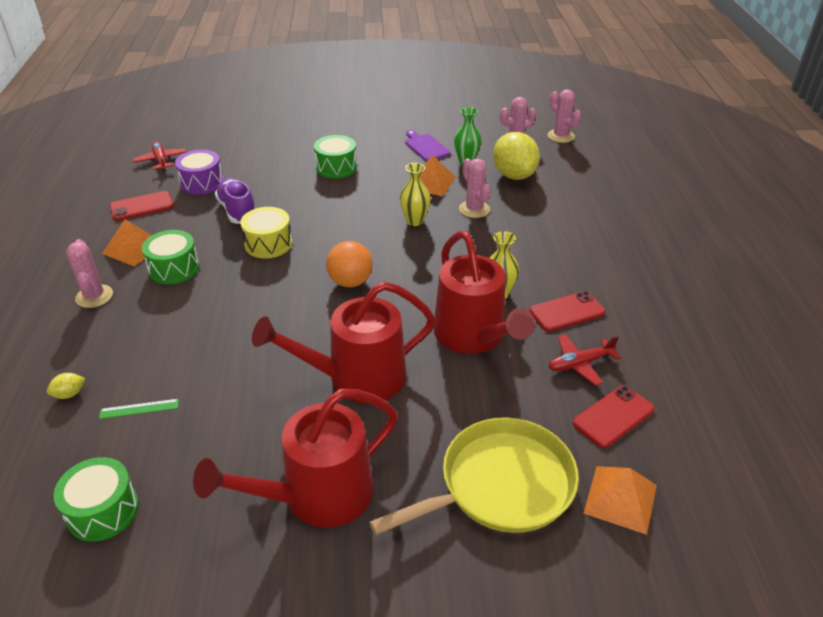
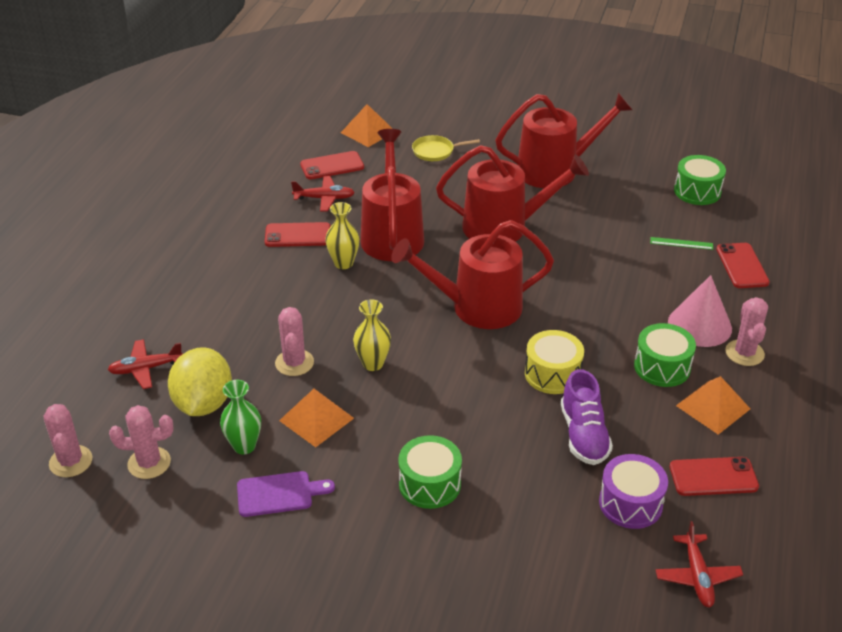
camera: 160 degrees left, 0 degrees up
(69, 394) = (742, 266): yellow lemon -> red phone
(133, 313) = (699, 325): none -> pink cone
(350, 282) = (477, 307): orange ball -> red watering can
(425, 147) = (279, 493): purple cutting board -> purple cutting board turned 90 degrees counterclockwise
(500, 485) = (435, 151): yellow pan -> yellow pan, size x0.47
(575, 184) = (146, 369): none -> red plane

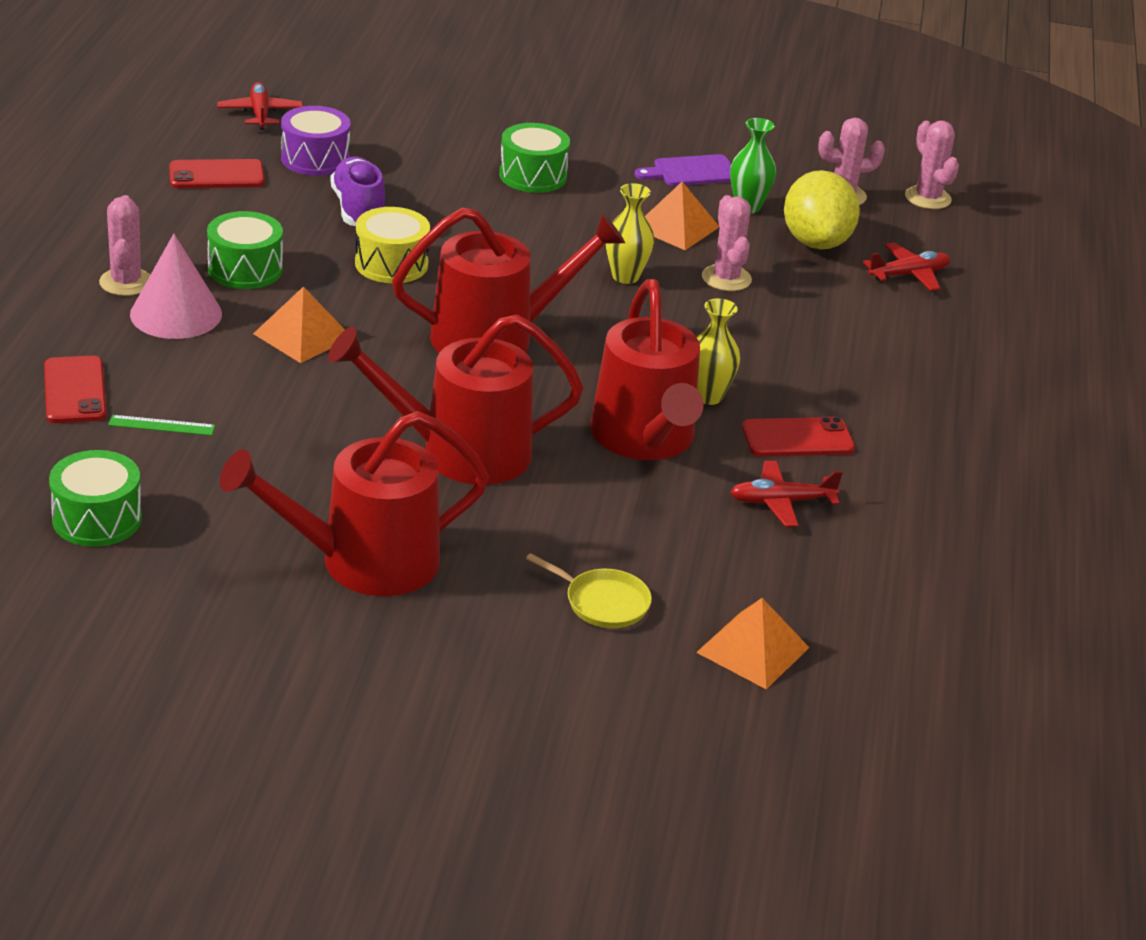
camera: 170 degrees right, 5 degrees down
(332, 166) = (794, 568): red phone -> none
(435, 151) = (603, 602): yellow pan -> yellow pan turned 45 degrees clockwise
(713, 407) = (193, 231): orange pyramid -> orange pyramid (302, 335)

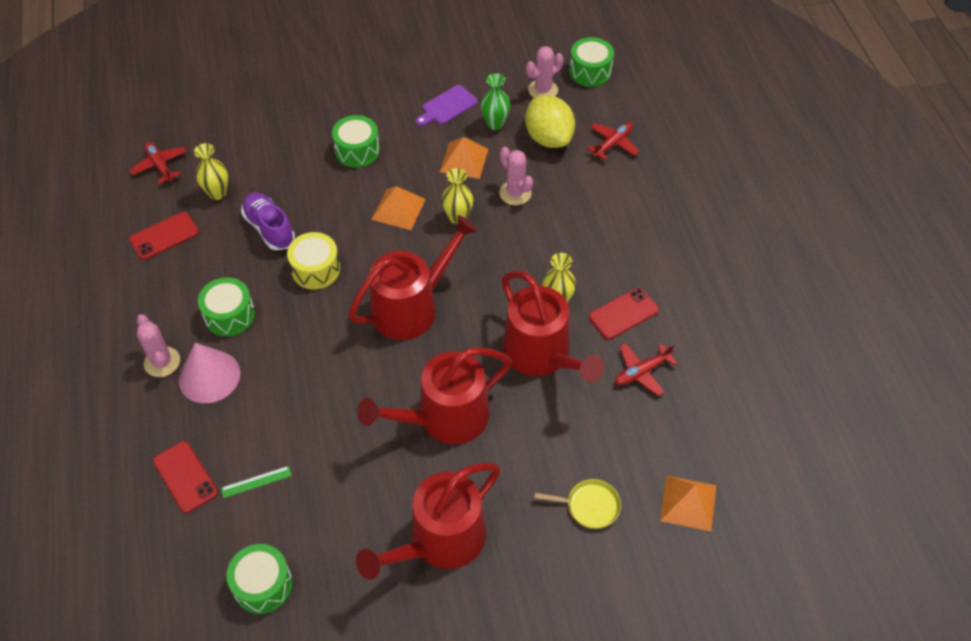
camera: 20 degrees left, 20 degrees up
(302, 335) = (297, 359): orange pyramid -> orange pyramid (398, 209)
(315, 159) = (217, 193): purple drum -> yellow vase
(927, 198) = (590, 71): pink cactus -> green drum

